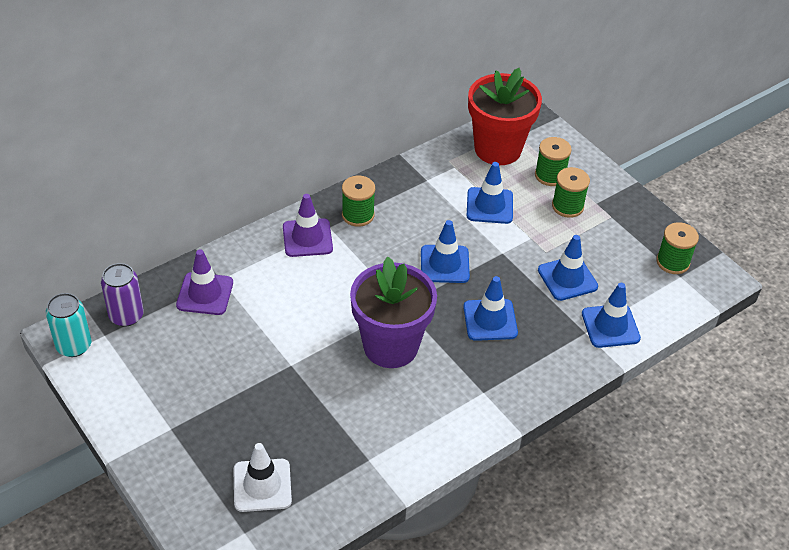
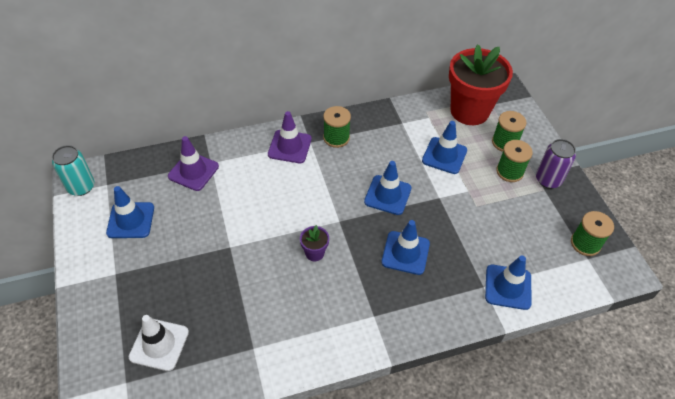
camera: 20 degrees right, 5 degrees up
(126, 315) = (129, 173): purple can -> purple can (548, 180)
(390, 346) = (314, 253): purple flower pot -> purple flower pot, size x0.41
(567, 278) = (486, 234): blue traffic cone -> blue traffic cone (131, 220)

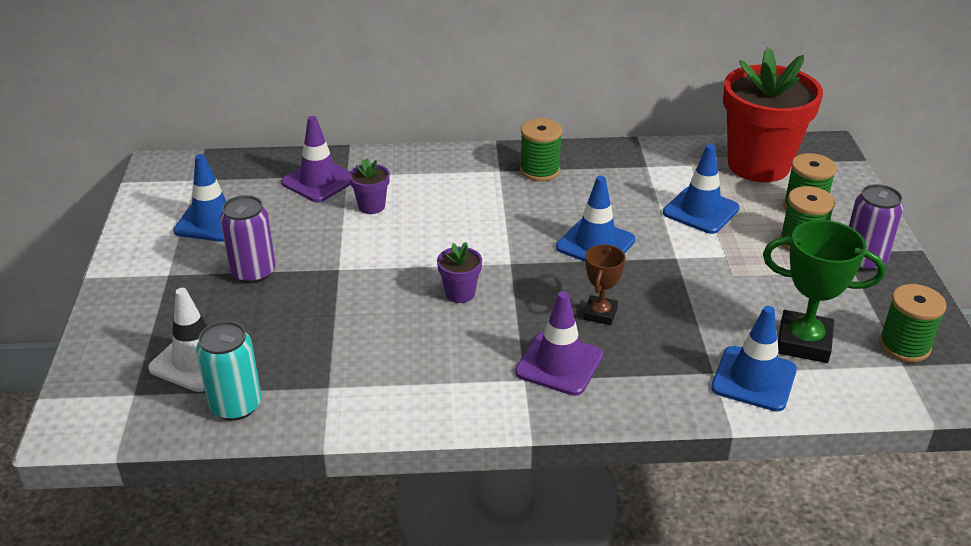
camera: 15 degrees right, 15 degrees down
(81, 187) = (161, 177): turquoise can -> turquoise can (236, 405)
(173, 260) = (253, 272): none -> purple can
(235, 188) = (371, 206): none -> purple flower pot
(289, 146) = (467, 172): purple traffic cone -> purple traffic cone (559, 364)
(405, 253) = (600, 313): blue traffic cone -> brown trophy
(529, 252) = (803, 342): none -> green trophy

